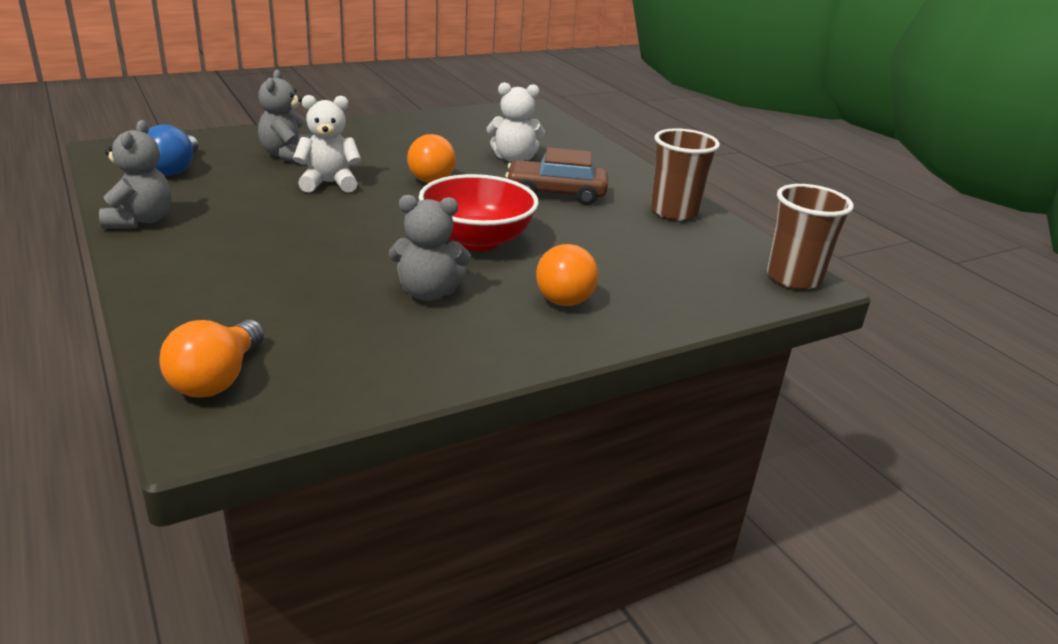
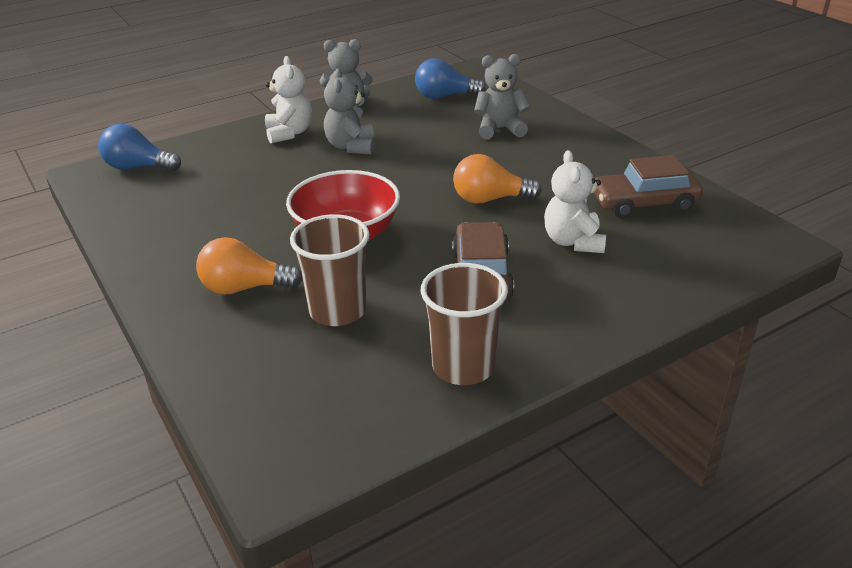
camera: 90 degrees right, 5 degrees up
(217, 379) = (138, 167): orange light bulb -> blue light bulb
(329, 183) = (445, 155): white teddy bear -> white teddy bear (289, 133)
(428, 293) = (245, 222): grey teddy bear -> grey teddy bear (351, 147)
(464, 130) = (644, 203): none -> brown car
(793, 278) = (289, 463): brown cup -> brown cup (337, 311)

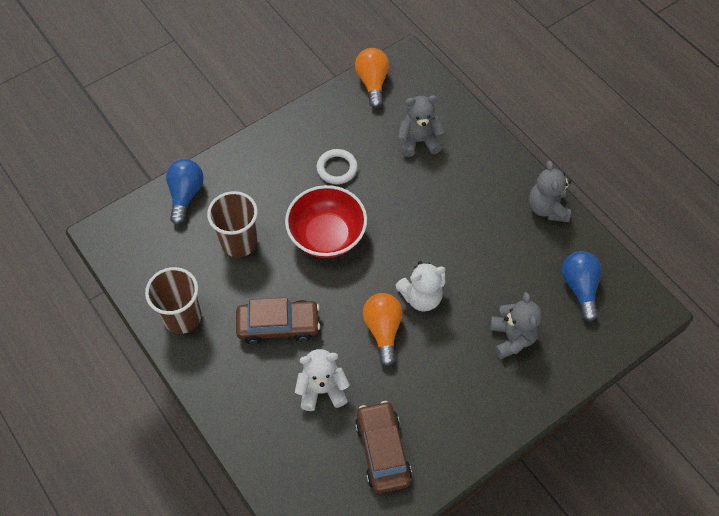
camera: 85 degrees right, 25 degrees up
(138, 167) = (418, 86): blue light bulb -> blue light bulb (185, 195)
(239, 227) = (337, 168): none -> white ring
(244, 288) = (264, 186): orange light bulb -> orange light bulb (372, 83)
(289, 133) = (485, 173): white teddy bear -> white teddy bear (421, 297)
(351, 147) = (465, 221): grey teddy bear -> grey teddy bear (419, 141)

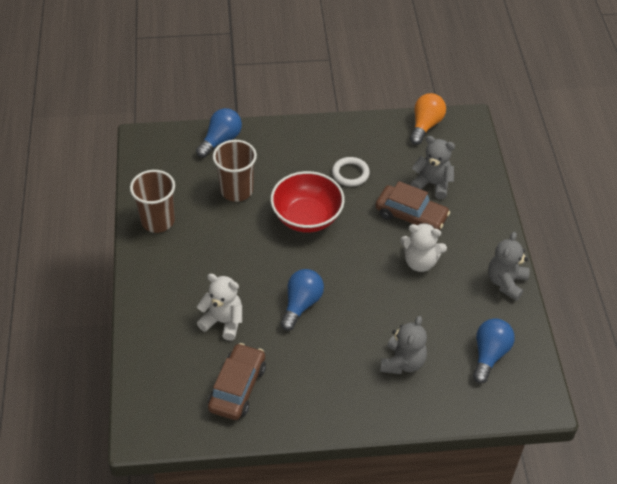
camera: 30 degrees right, 10 degrees down
(278, 325) = (223, 261): brown car -> brown car (411, 216)
(383, 330) = (301, 304): orange light bulb -> blue light bulb
(421, 297) = (349, 296): white teddy bear -> white teddy bear (420, 262)

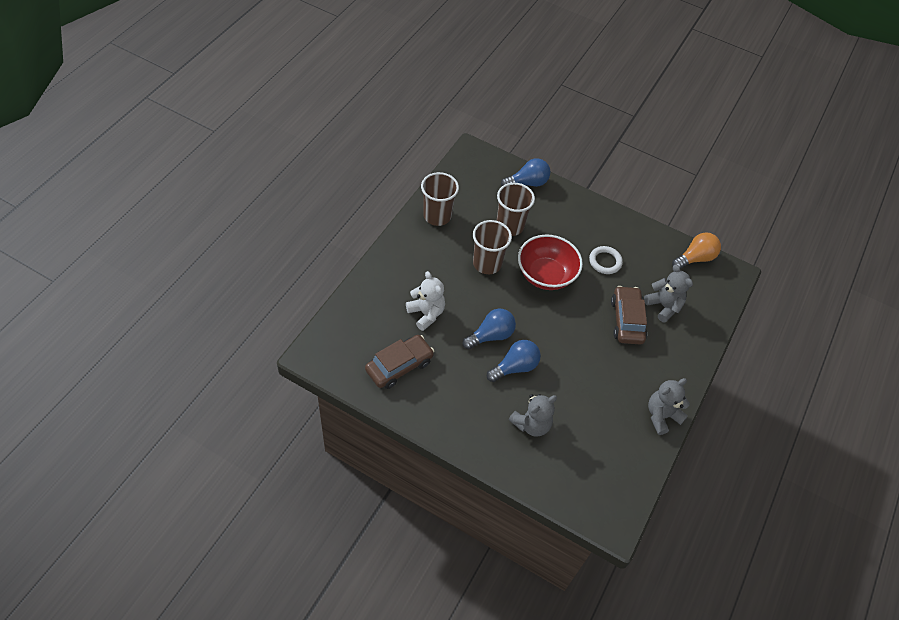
camera: 30 degrees right, 5 degrees up
(243, 239) = (487, 263): none -> brown cup
(411, 216) = (627, 320): brown car -> brown car turned 150 degrees counterclockwise
(420, 262) = (605, 359): white teddy bear -> none
(489, 355) = (603, 461): blue light bulb -> blue light bulb (515, 367)

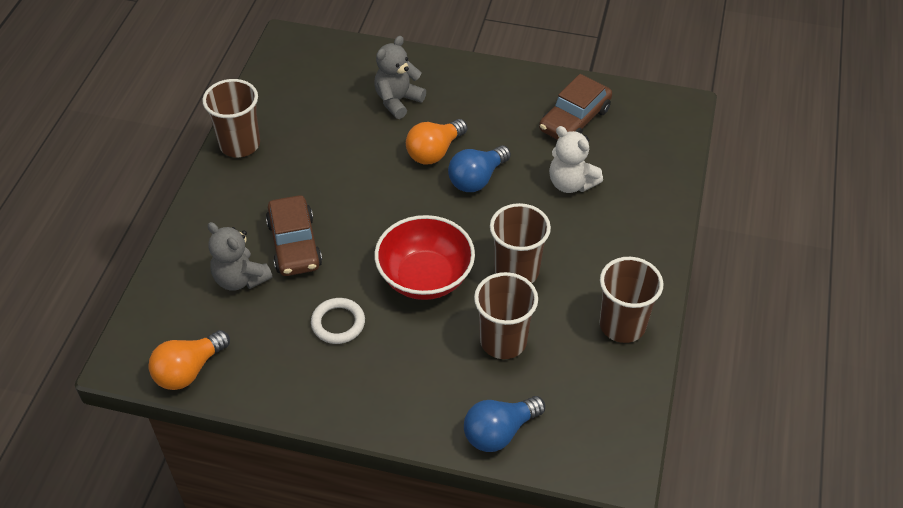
camera: 170 degrees right, 5 degrees down
(515, 367) = (434, 152): blue light bulb -> orange light bulb
(662, 416) = (240, 144): grey teddy bear -> brown cup

